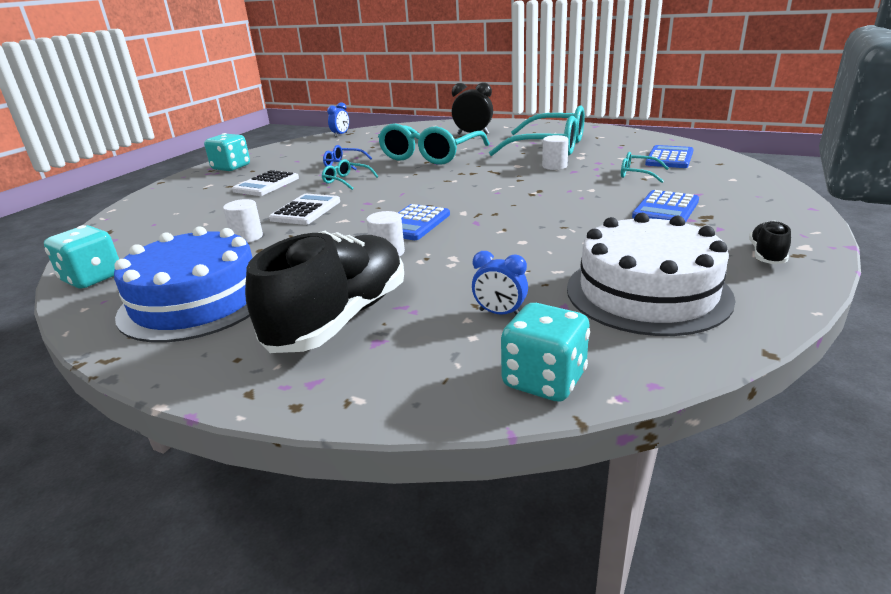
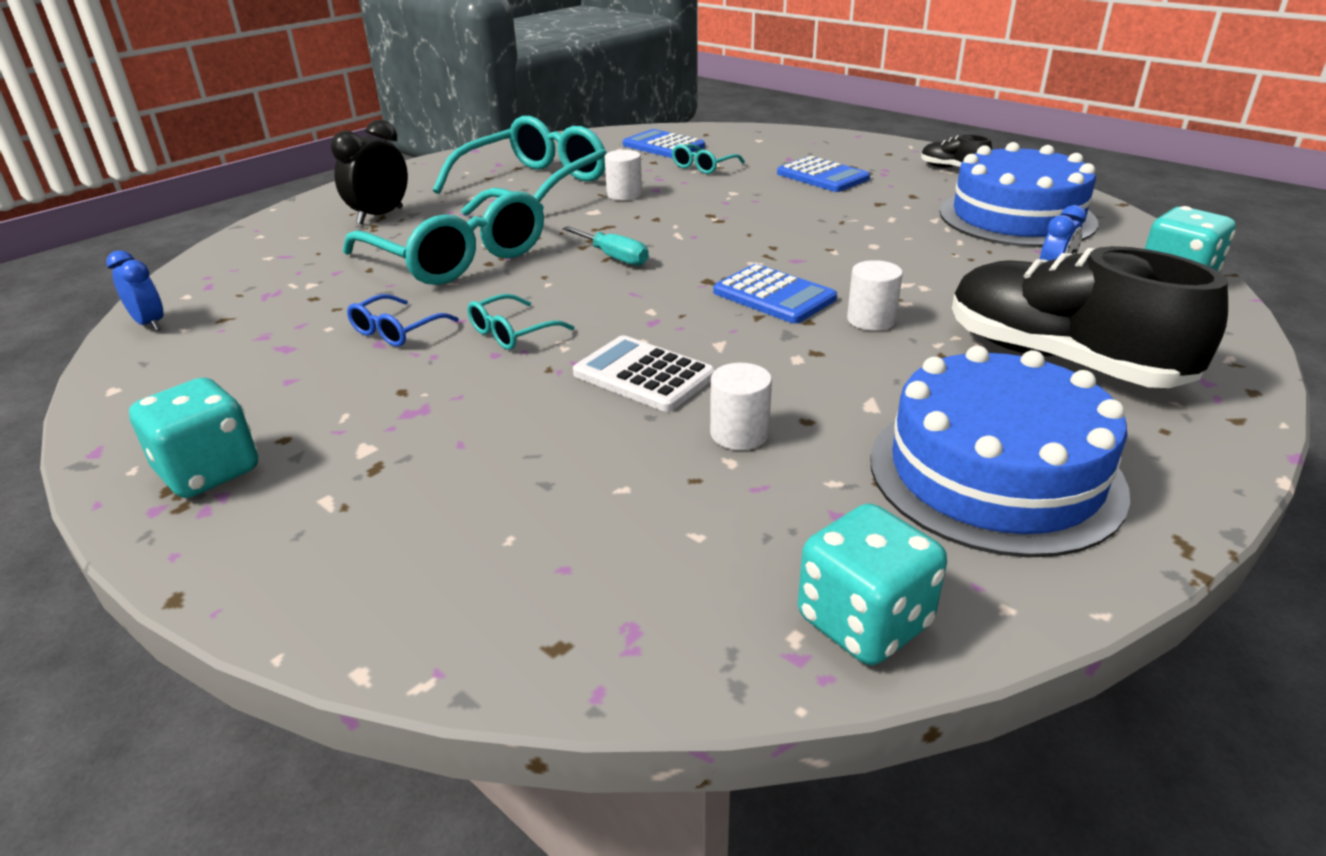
camera: 75 degrees left, 5 degrees up
(266, 184) = (429, 417): white calculator -> none
(449, 181) = (614, 257): none -> turquoise screwdriver
(647, 292) = (1016, 217): white cake -> blue cake

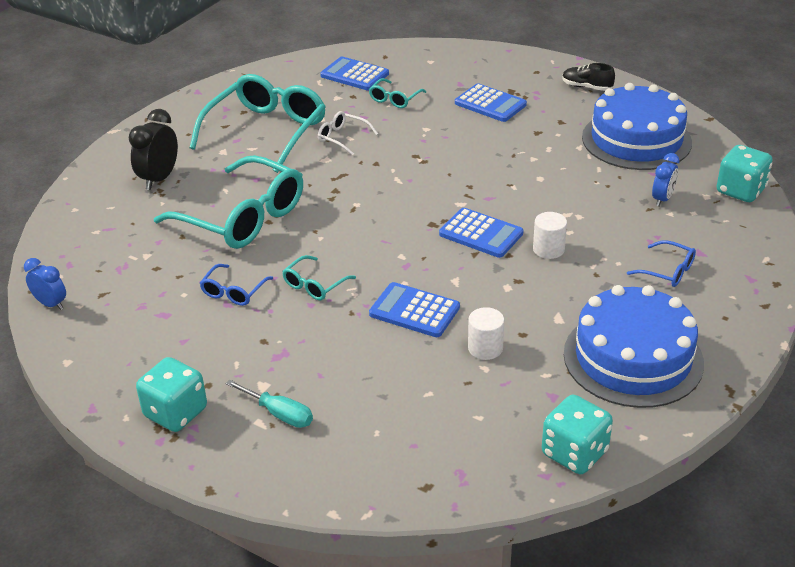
camera: 10 degrees left, 5 degrees up
(614, 257) = (358, 207): turquoise screwdriver -> turquoise screwdriver (279, 414)
(624, 194) = (342, 138): white cylinder -> white glasses
(643, 375) = (414, 311): white calculator -> blue calculator
(1060, 360) = (667, 271): black shoe -> blue glasses

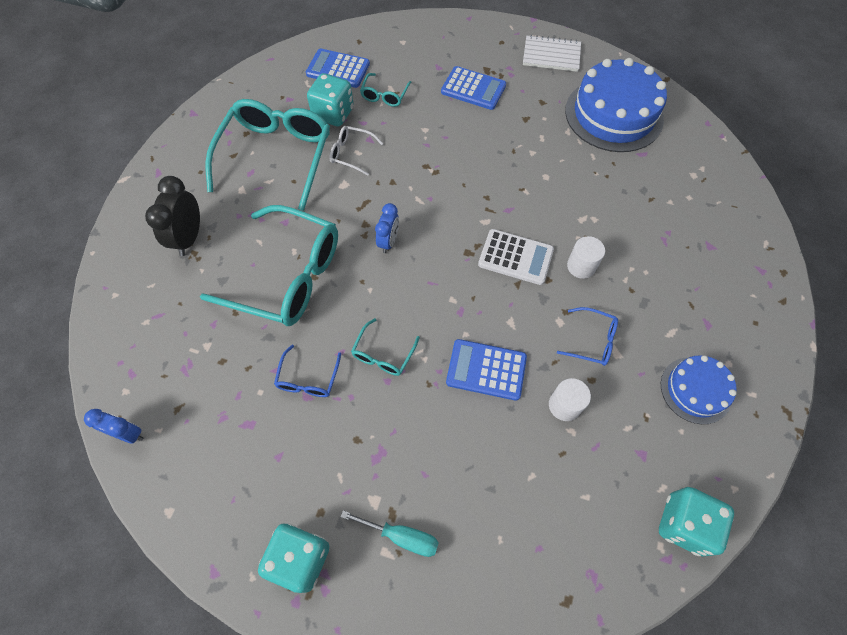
camera: 15 degrees left, 25 degrees up
(481, 234) = (515, 257): blue calculator -> white calculator
(586, 87) = (551, 55): black shoe -> white notebook
(633, 358) = (695, 390): blue cake -> blue cake, size x0.55
(662, 199) = (658, 185): blue clock -> blue clock (388, 242)
(667, 271) = (690, 274): blue glasses -> blue glasses (592, 341)
(740, 191) = (719, 164): turquoise dice -> turquoise dice (333, 114)

